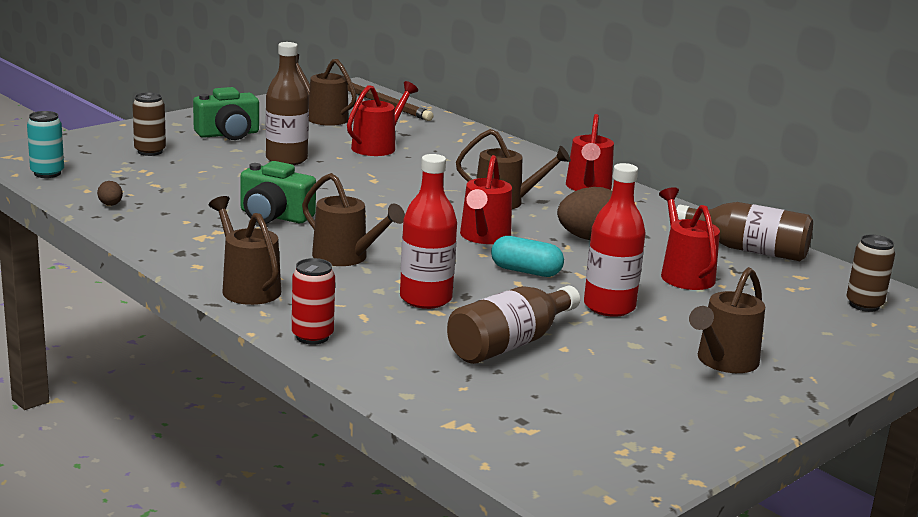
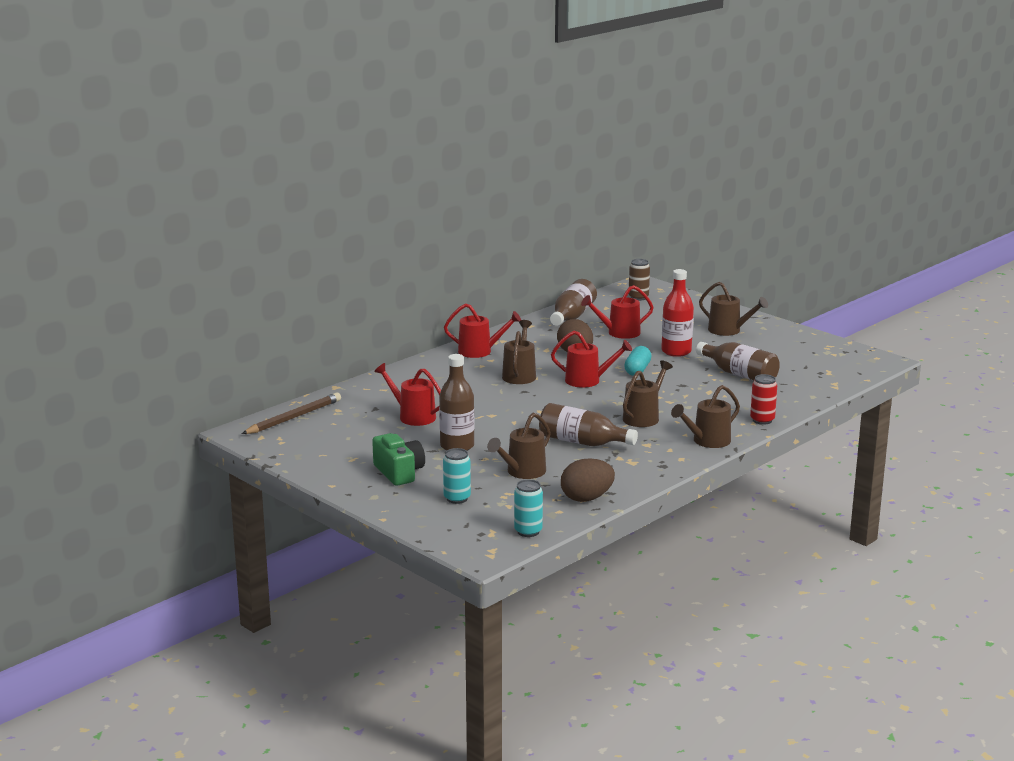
camera: 90 degrees left, 0 degrees up
(110, 205) = (586, 498): brown egg -> brown egg, size x2.20
(150, 151) = (457, 498): brown can -> turquoise can
(274, 216) = (582, 442): green camera -> brown bottle
(322, 117) = (337, 440): brown watering can -> brown watering can (522, 472)
(425, 299) = (693, 394): red bottle -> none

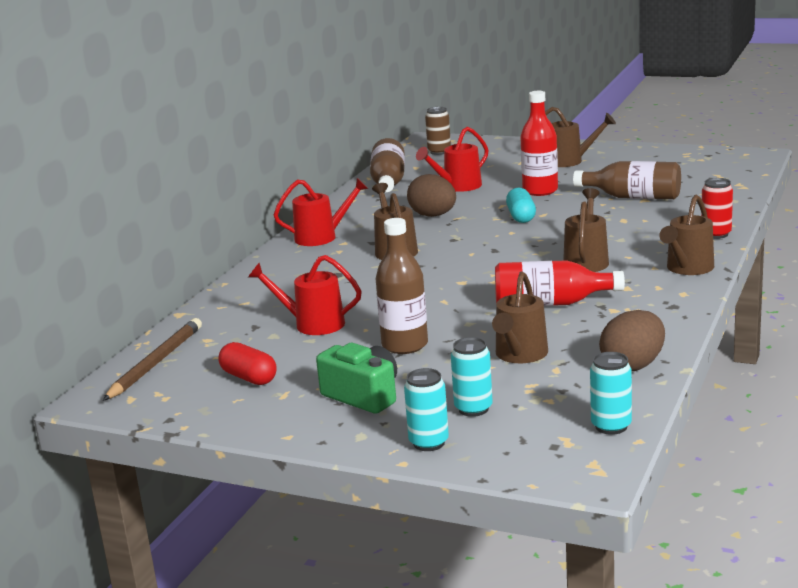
camera: 20 degrees left, 0 degrees up
(341, 442) = (249, 377): none -> red capsule
(409, 511) = (429, 443): none -> turquoise can
(582, 442) = (550, 304): brown bottle -> red bottle
(588, 381) = (479, 239): red watering can -> none

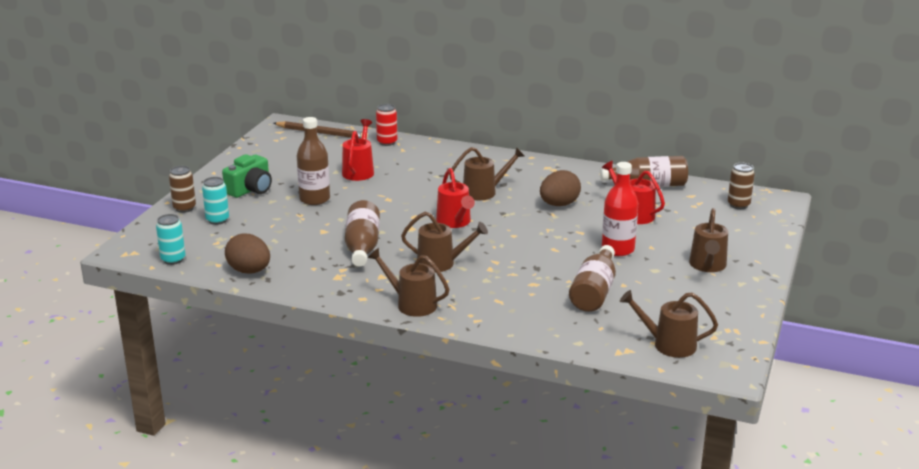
camera: 85 degrees right, 5 degrees up
(249, 377) = (290, 158): red capsule -> none
(322, 237) = (518, 166): red watering can -> red watering can (455, 222)
(429, 443) = (184, 208): turquoise can -> brown can
(519, 355) = (283, 234): brown watering can -> brown watering can (668, 344)
(521, 216) = (550, 239): turquoise capsule -> none
(550, 304) = (362, 247): red bottle -> brown bottle
(716, 234) = (487, 324): red can -> red can (387, 142)

